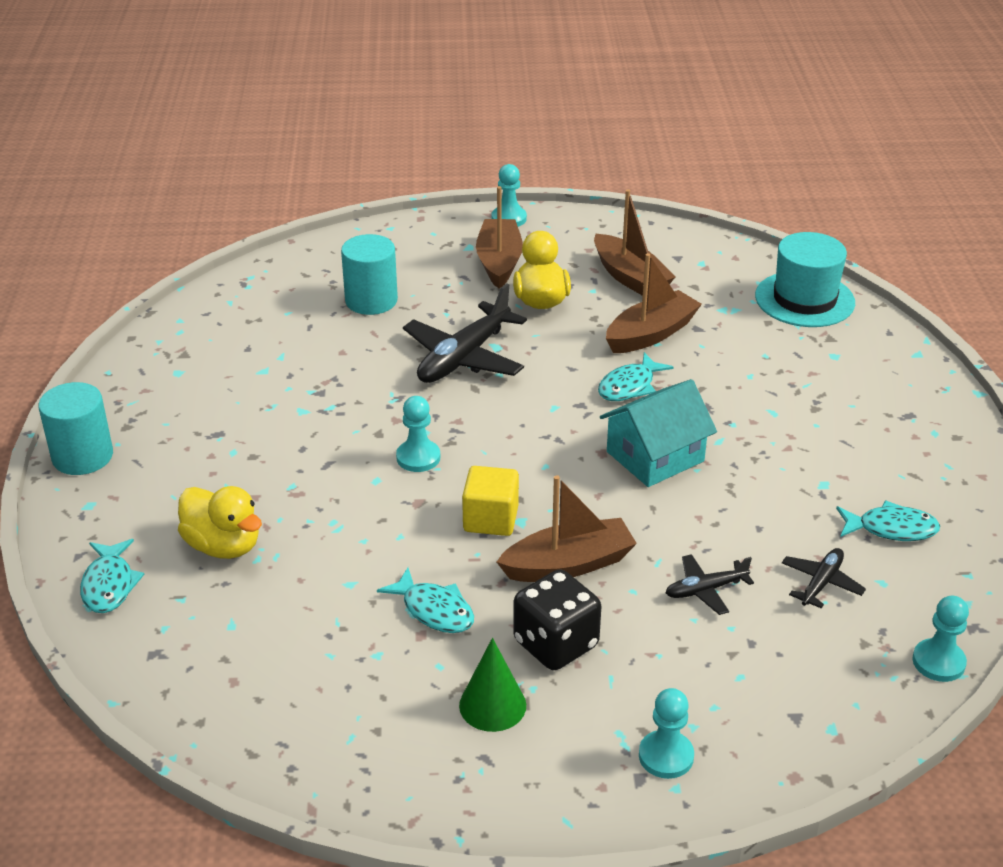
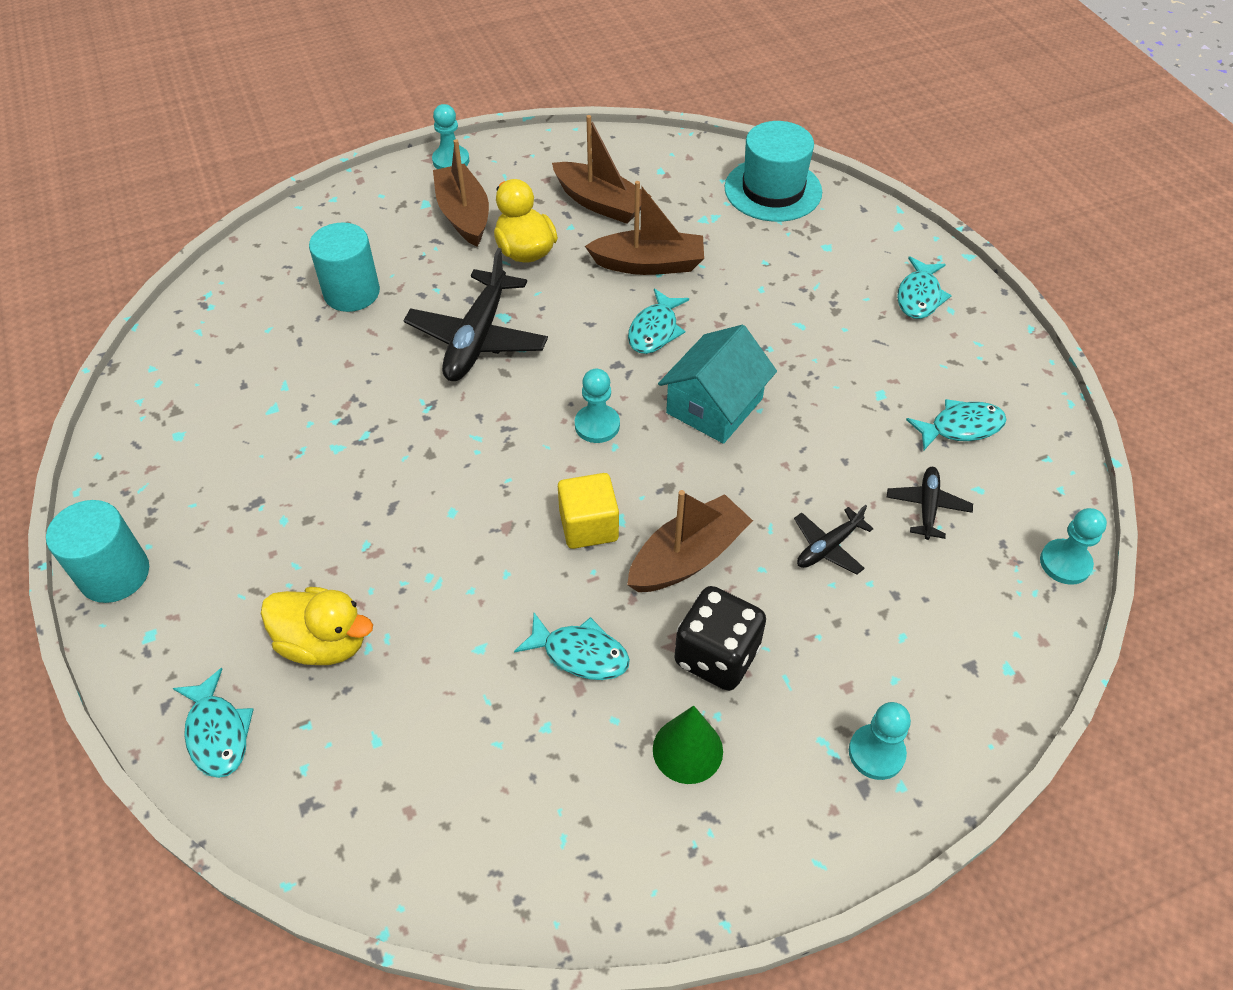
camera: 20 degrees left, 15 degrees up
(418, 457) = (483, 472): turquoise pawn -> turquoise pawn (597, 425)
(651, 334) = (649, 264): brown boat -> brown boat turned 60 degrees clockwise
(907, 415) = (919, 296): none -> turquoise fish

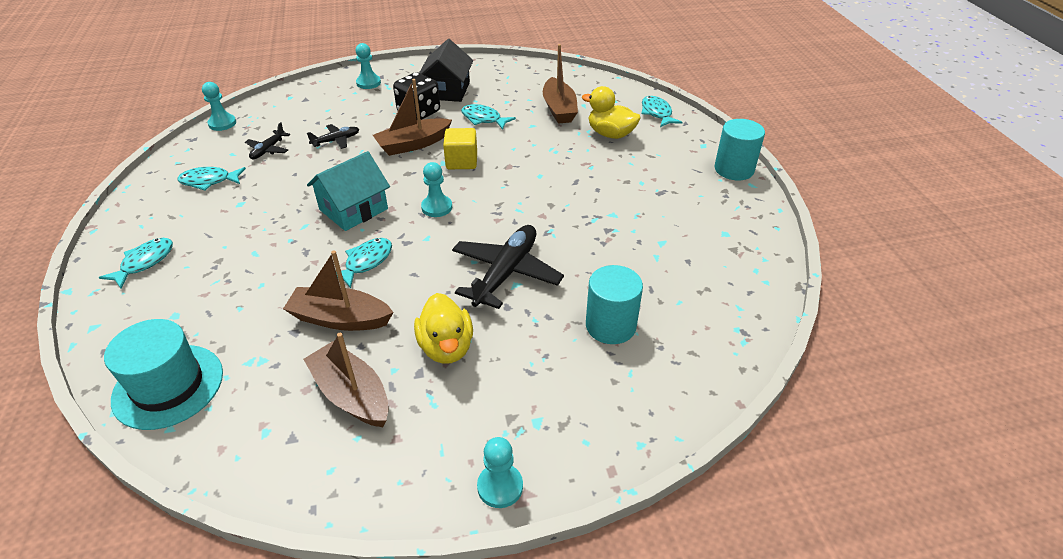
camera: 170 degrees left, 10 degrees down
(464, 215) = (497, 399): brown boat -> brown boat (559, 109)
(687, 750) = (447, 90): green cone -> black house

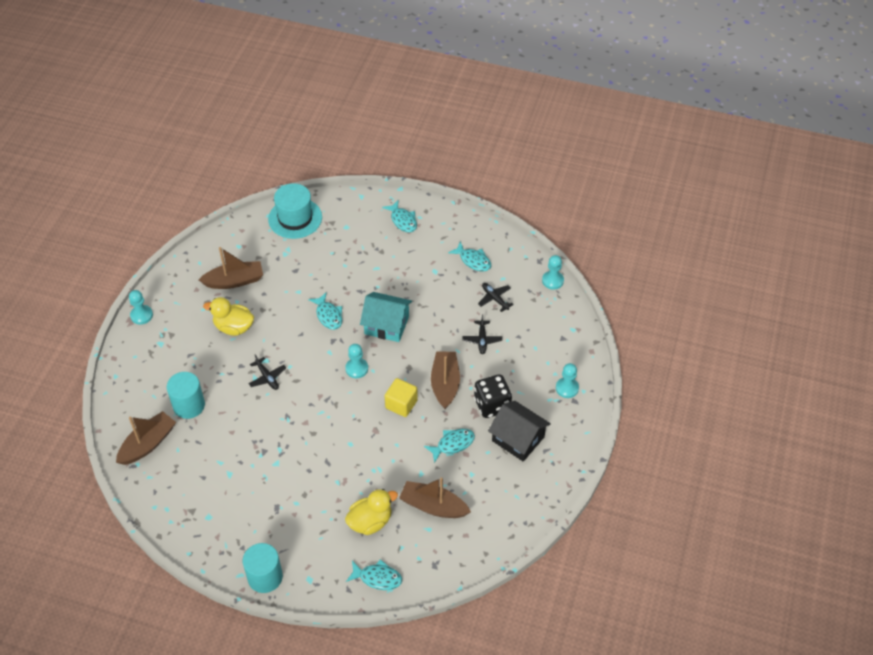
camera: 120 degrees right, 10 degrees up
(209, 181) = (473, 260): turquoise fish -> turquoise fish turned 105 degrees clockwise
(340, 319) = (290, 291): brown boat -> brown boat (148, 444)
(353, 209) = (386, 325): turquoise house -> turquoise house turned 60 degrees counterclockwise
(506, 273) = (267, 377): black plane -> black plane, size x0.52

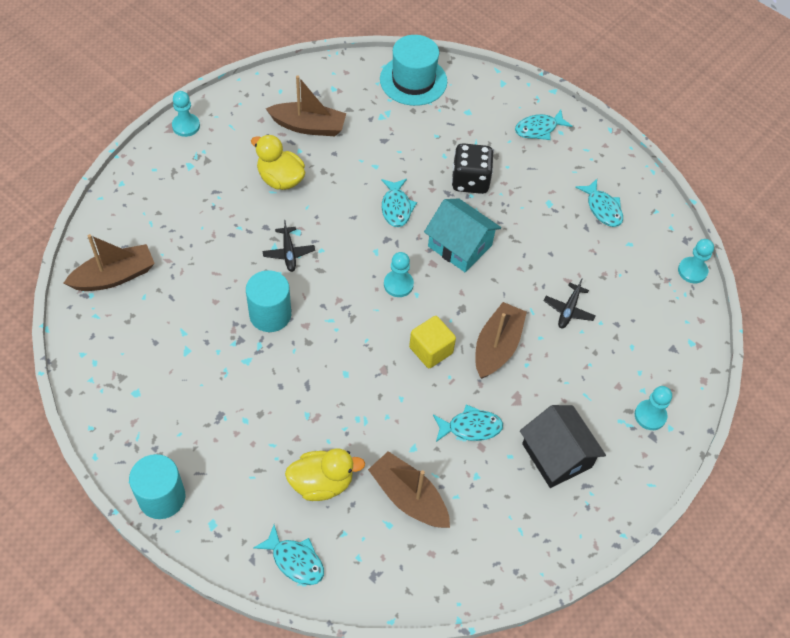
camera: 20 degrees right, 5 degrees up
(189, 405) = (183, 250): turquoise cylinder -> turquoise cylinder (270, 314)
(403, 220) = (538, 129): turquoise fish -> turquoise fish turned 75 degrees clockwise
(492, 405) = (543, 397): black dice -> black dice (470, 181)
(494, 298) = (608, 265): black plane -> none

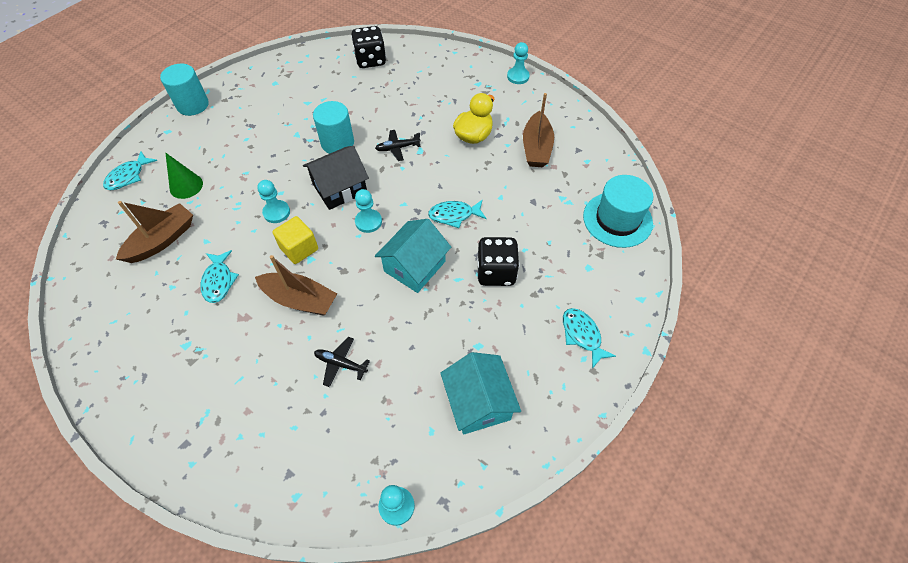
camera: 90 degrees right, 0 degrees up
(114, 276) = (370, 60): brown boat -> black dice
(322, 483) = (186, 186): yellow duck -> green cone
(557, 455) = (179, 351): black house -> black house (339, 188)
(602, 208) = (478, 402): turquoise fish -> turquoise house
(650, 415) = (208, 442): turquoise pawn -> turquoise pawn (276, 212)

